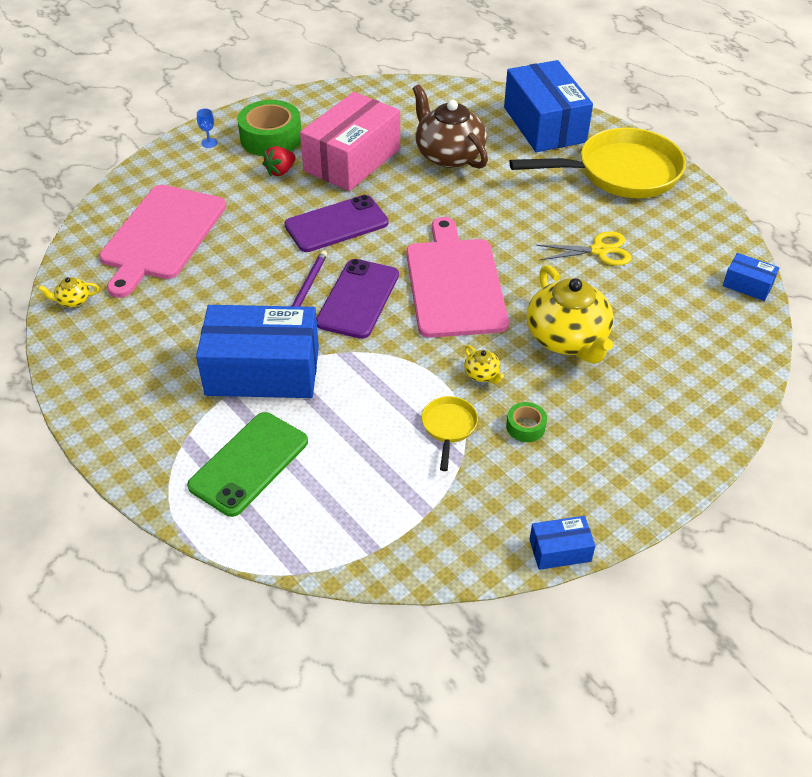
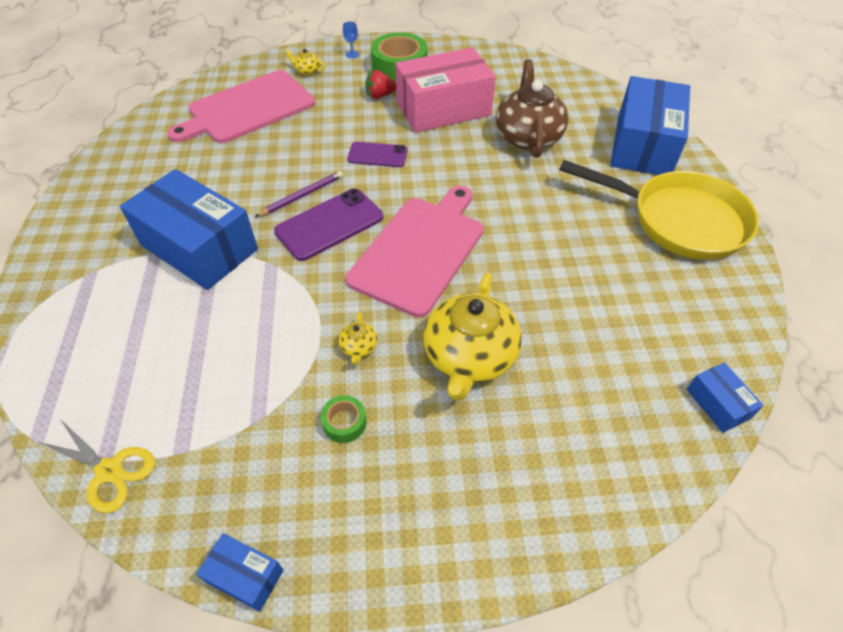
camera: 35 degrees right, 5 degrees up
(73, 301) = (143, 129): yellow teapot -> yellow teapot (307, 71)
(249, 464) = (107, 319): green phone -> none
(336, 224) = (377, 155): purple phone -> purple phone, size x0.63
(448, 427) = (280, 381): yellow pan -> none
(599, 250) = (585, 286): yellow scissors -> yellow scissors (109, 471)

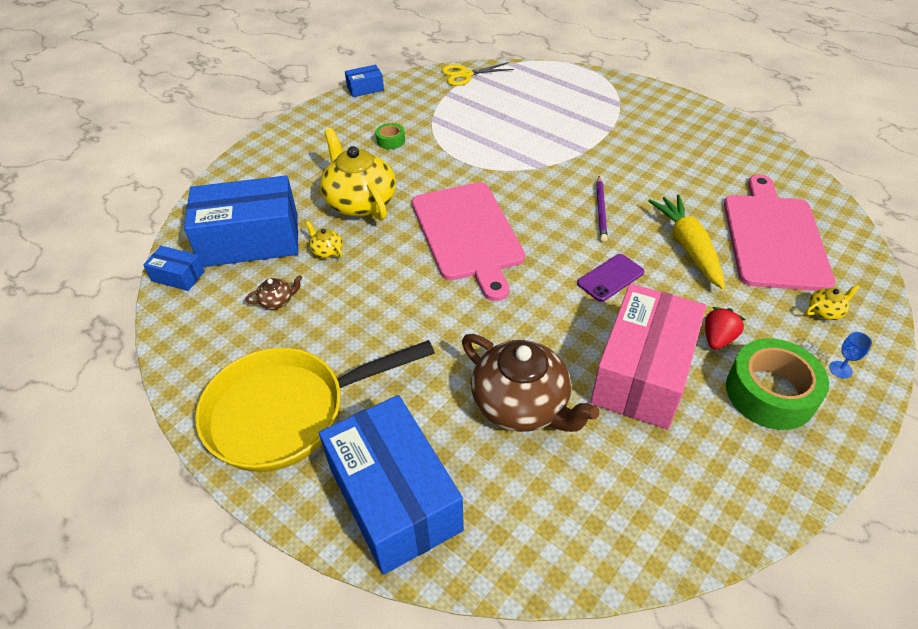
camera: 135 degrees right, 5 degrees down
(199, 247) = (596, 146): blue box -> blue box (250, 240)
(301, 137) = (688, 247): none -> yellow carrot
(329, 224) = (550, 207): purple phone -> none
(358, 347) = (428, 167): yellow teapot -> yellow teapot (327, 251)
(632, 306) = (277, 301): none -> brown teapot

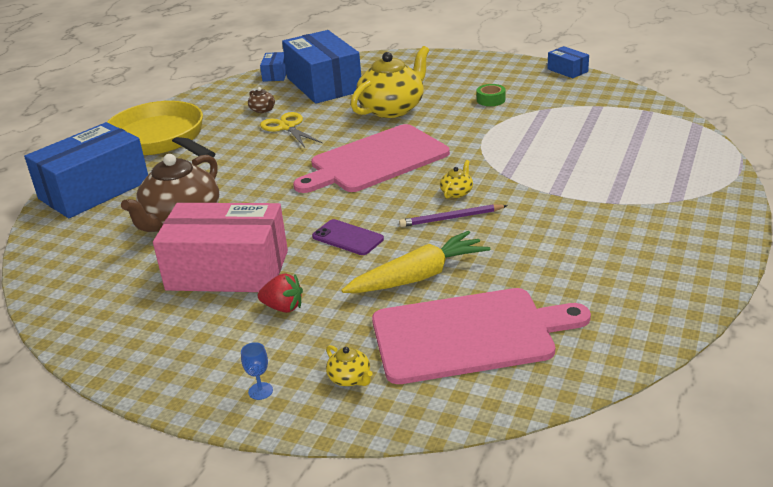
camera: 75 degrees right, 15 degrees down
(327, 251) = (324, 112): yellow teapot -> yellow teapot (457, 192)
(465, 75) = (644, 106): yellow scissors -> yellow scissors (287, 127)
(770, 393) = (217, 344): green tape -> none

